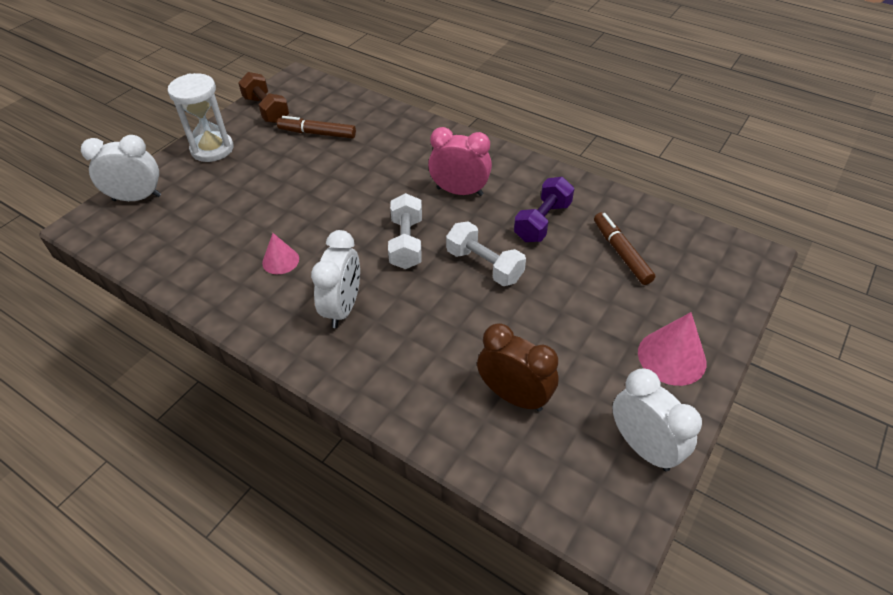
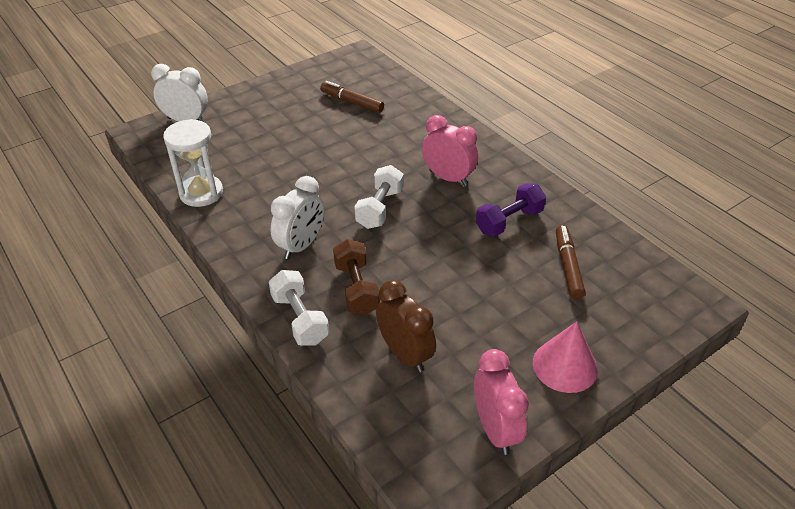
camera: 20 degrees right, 5 degrees down
(212, 149) = (261, 96): white hourglass -> white hourglass (201, 193)
(266, 110) = (320, 74): brown dumbbell -> brown dumbbell (356, 288)
(280, 260) = (271, 196): pink cone -> none
(484, 265) = (437, 244): white dumbbell -> white dumbbell (300, 319)
(643, 447) = (495, 429): white clock -> pink clock

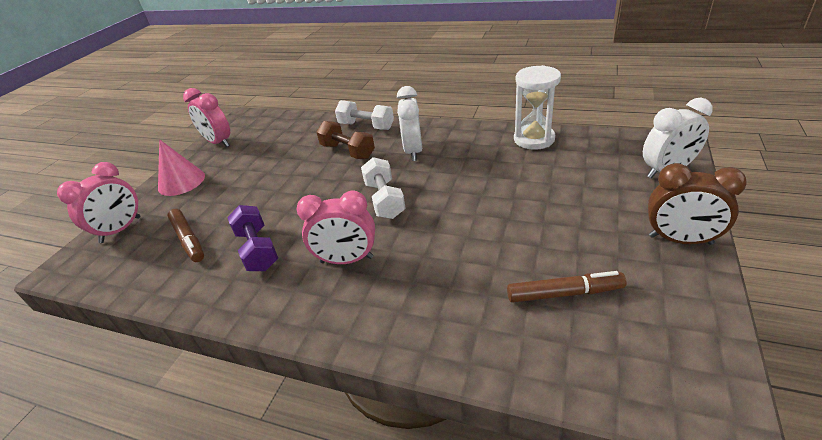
camera: 150 degrees right, 5 degrees down
(405, 354) = (288, 142): brown clock -> brown clock (680, 240)
(509, 221) = (257, 250): purple dumbbell -> purple dumbbell turned 45 degrees counterclockwise
(641, 322) = (121, 230): none -> pink clock

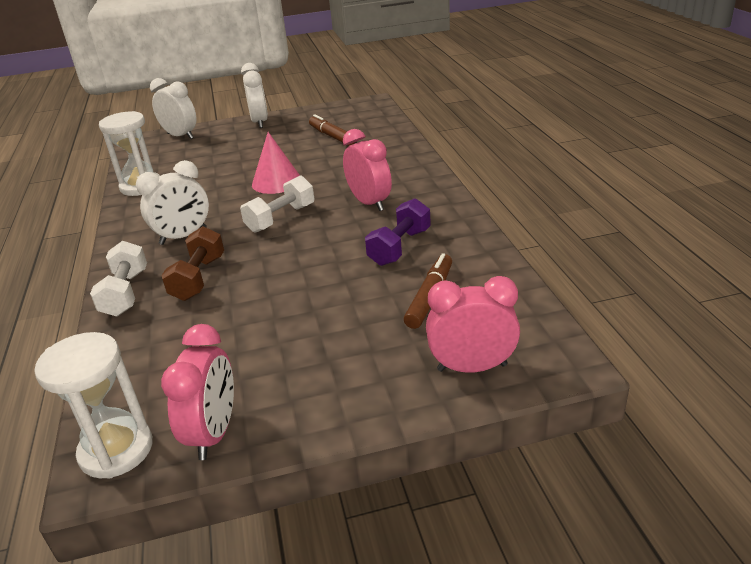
camera: 125 degrees left, 5 degrees down
(181, 182) = (344, 390): pink cone -> pink cone (276, 182)
(247, 120) = (116, 450): none -> white hourglass
(680, 240) = (259, 122): brown clock -> white clock

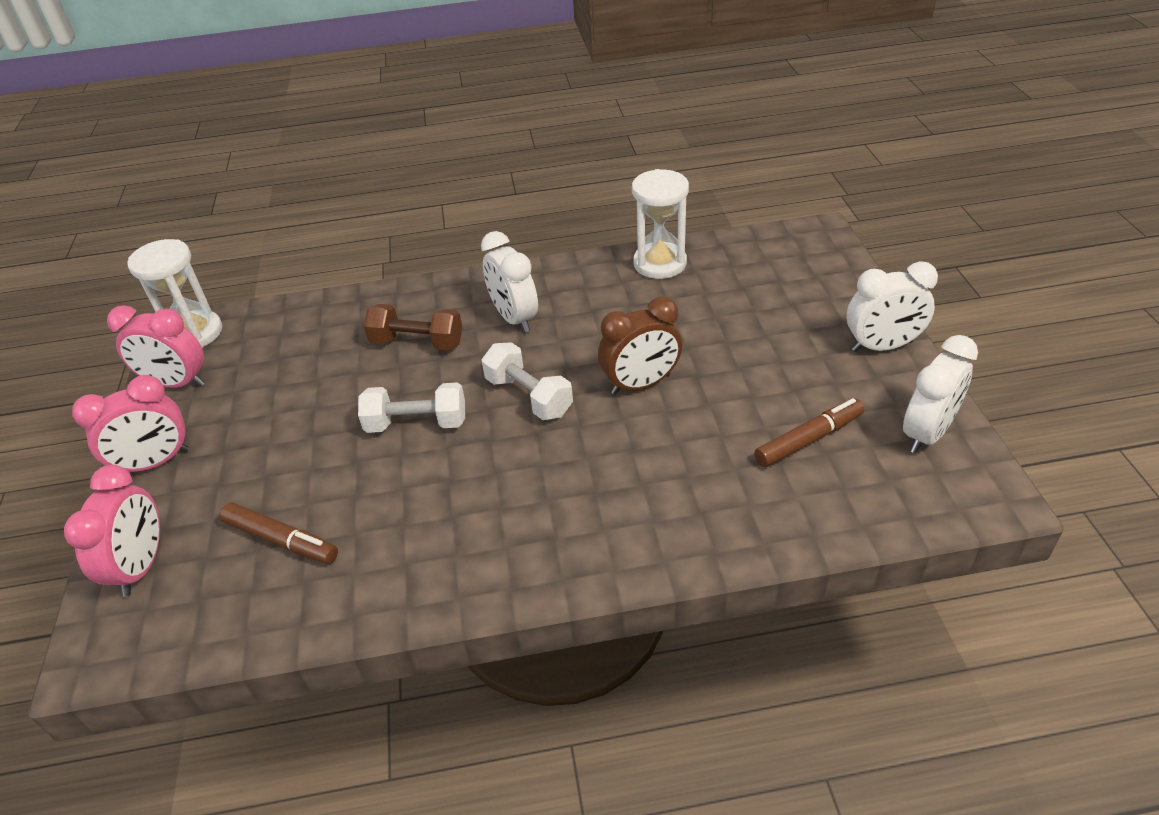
camera: 95 degrees right, 10 degrees up
(126, 293) = (413, 297): white dumbbell -> white dumbbell (416, 423)
(180, 136) = (828, 270): white clock -> white clock (927, 433)
(276, 182) = (641, 384): pink cone -> brown clock
(369, 203) = (542, 487): pink clock -> pink clock (155, 463)
(400, 247) = (405, 517): purple dumbbell -> none

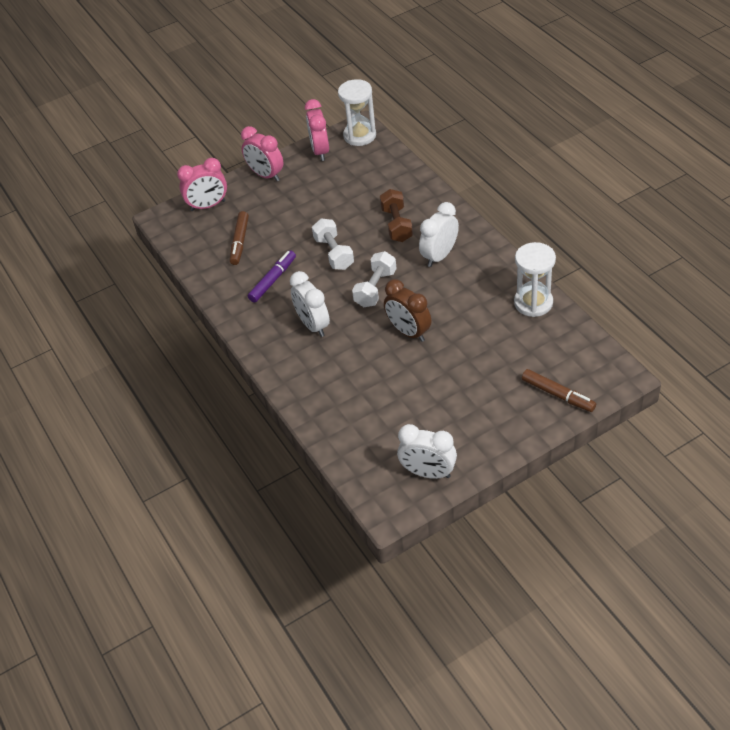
camera: 70 degrees right, 5 degrees up
(414, 516) = (273, 280): none -> purple marker
(809, 439) = (397, 419): brown marker -> brown marker (558, 395)
(882, 346) = (502, 436): white clock -> white clock (313, 325)

